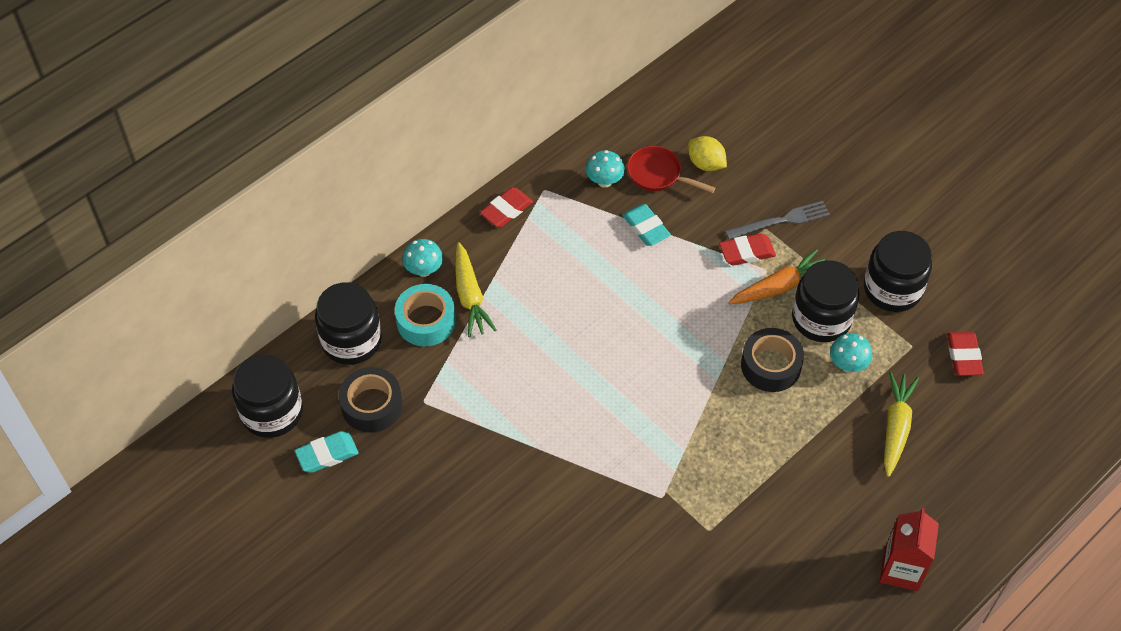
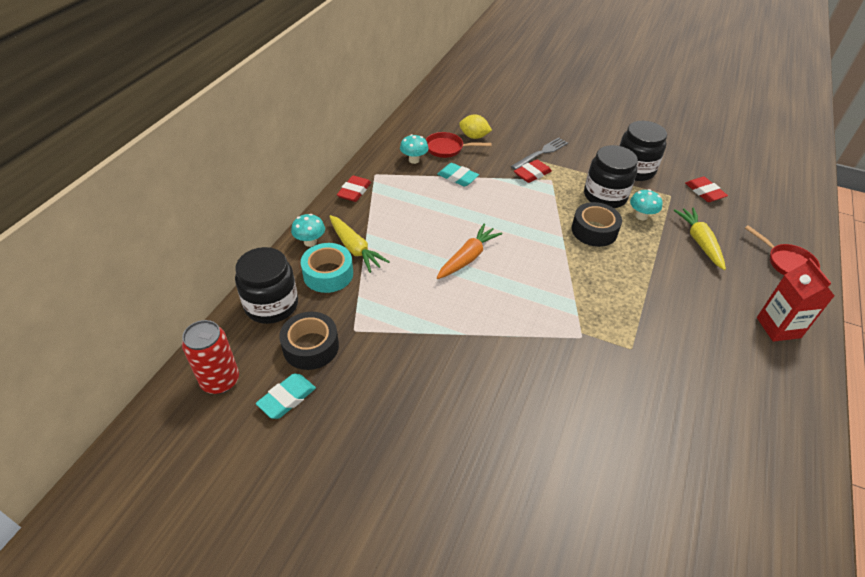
camera: 25 degrees left, 10 degrees down
(272, 412) = (220, 381): black jar -> red can
(779, 286) = (565, 186): orange carrot -> orange carrot (468, 258)
(987, 494) = (787, 263): none -> red pan

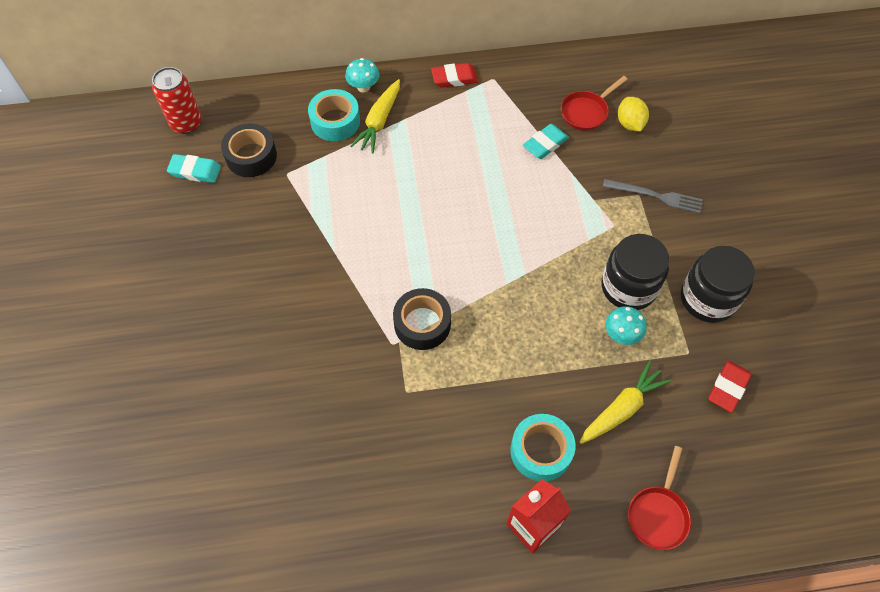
camera: 60 degrees right, 15 degrees up
(271, 305) = (276, 106): black jar -> none
(414, 160) = (542, 96): turquoise mushroom -> none
(447, 148) = (586, 112): red pan -> red pan turned 105 degrees counterclockwise
(457, 177) = (545, 144): turquoise eraser -> turquoise eraser turned 45 degrees clockwise
(468, 258) = (431, 209): orange carrot -> none
(532, 174) = (609, 204): red eraser -> none
(594, 231) = (558, 298): black tape -> black tape (422, 324)
(717, 296) = (541, 451): none -> turquoise tape

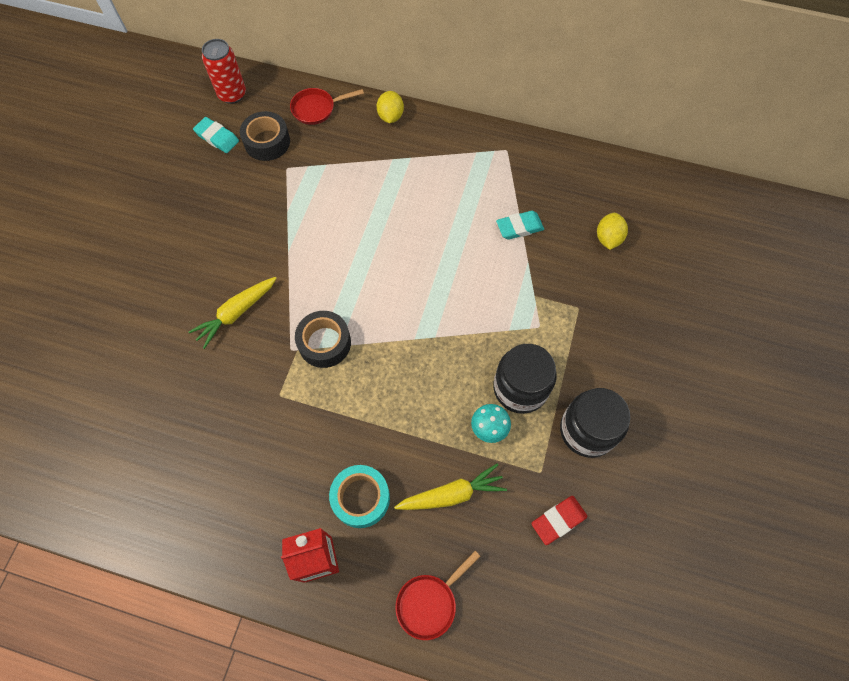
camera: 25 degrees right, 5 degrees up
(335, 121) = (350, 138): turquoise tape -> none
(363, 87) = (390, 116): turquoise mushroom -> yellow lemon
(379, 121) = (387, 152): yellow carrot -> yellow carrot (236, 313)
(454, 78) = (472, 137): red eraser -> none
(586, 112) = (573, 212): red pan -> red pan (317, 109)
(655, 196) = (593, 315): grey fork -> none

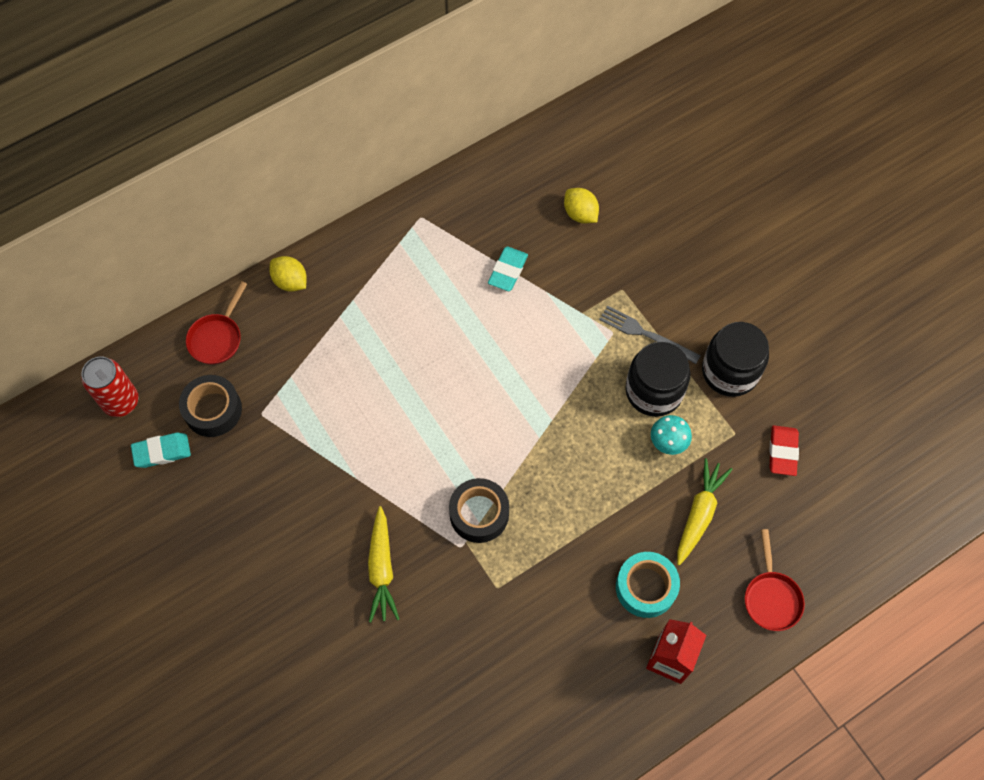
camera: 50 degrees left, 0 degrees up
(559, 350) = (646, 334): none -> grey fork

